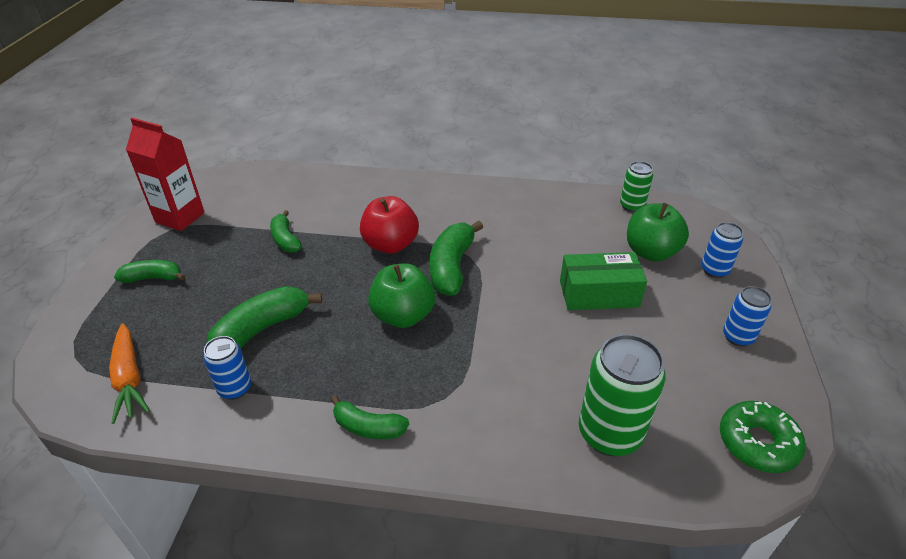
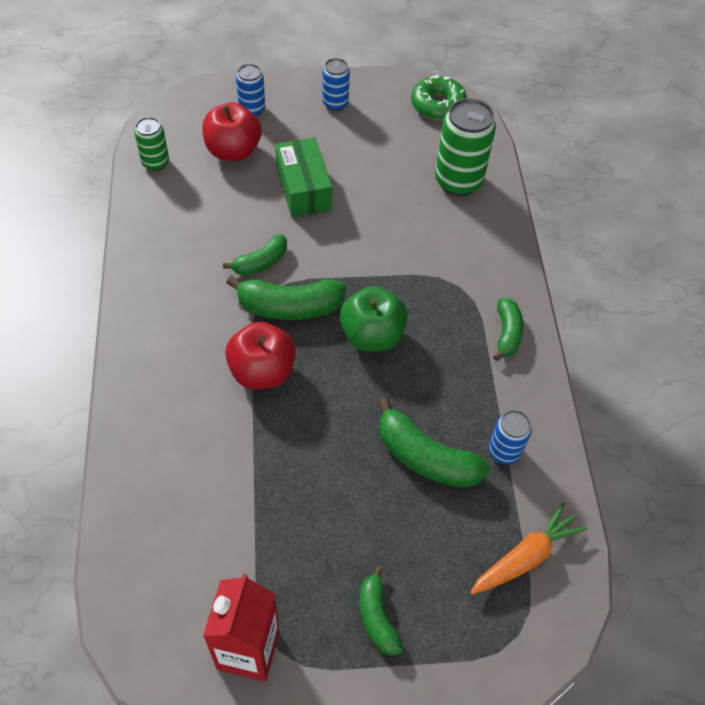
camera: 105 degrees left, 15 degrees up
(285, 239) = (273, 488): green banana -> green banana (261, 262)
(651, 252) = (233, 151): green apple -> red apple

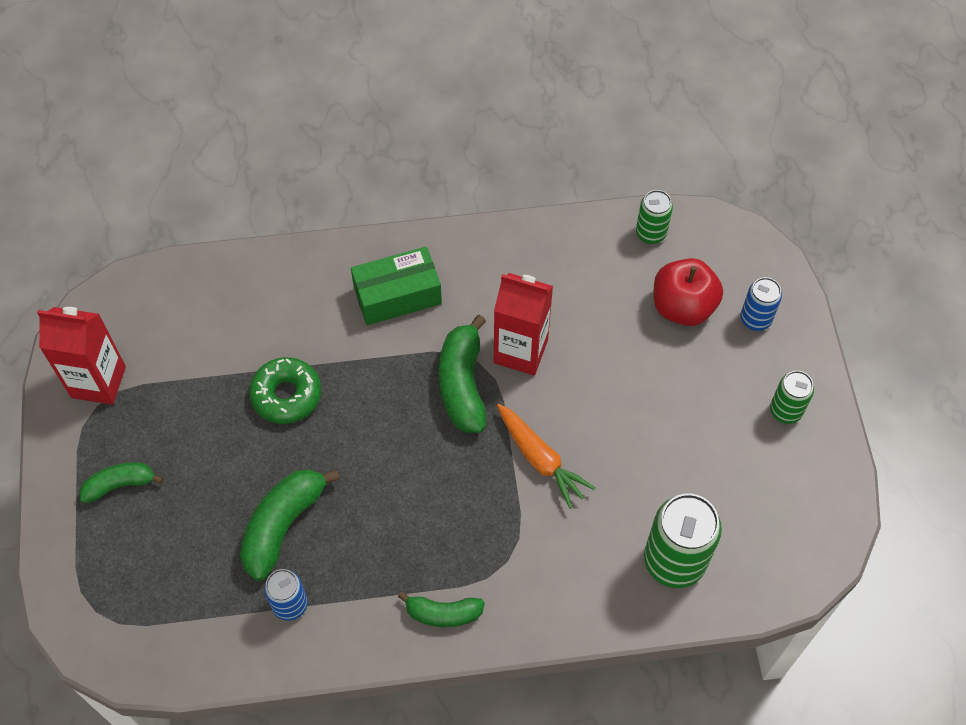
camera: 90 degrees right, 5 degrees up
(261, 262) = (520, 351): green banana -> red carton
(262, 372) = (380, 366): red apple -> none
(303, 188) = (635, 385): green box -> green box (397, 296)
(335, 104) = (785, 411): blue can -> green can
(372, 336) = (431, 468): green apple -> none
(438, 105) = (810, 536): green donut -> green donut (286, 395)
(525, 557) = (172, 621): orange carrot -> orange carrot (540, 459)

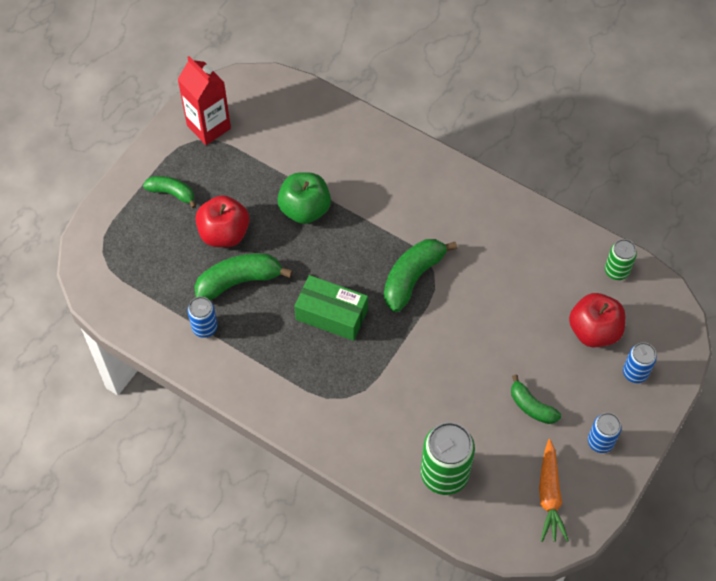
camera: 40 degrees right, 0 degrees up
(220, 485) = (224, 233): none -> red apple
(286, 395) = (305, 209): green donut -> green apple
(397, 296) = (421, 197): green box -> green box (331, 315)
(443, 613) = (283, 398): green banana -> green banana (531, 406)
(520, 351) = (465, 283): red carton -> none
(540, 459) = (418, 355): orange carrot -> orange carrot (549, 495)
(785, 411) = (600, 442): green can -> blue can

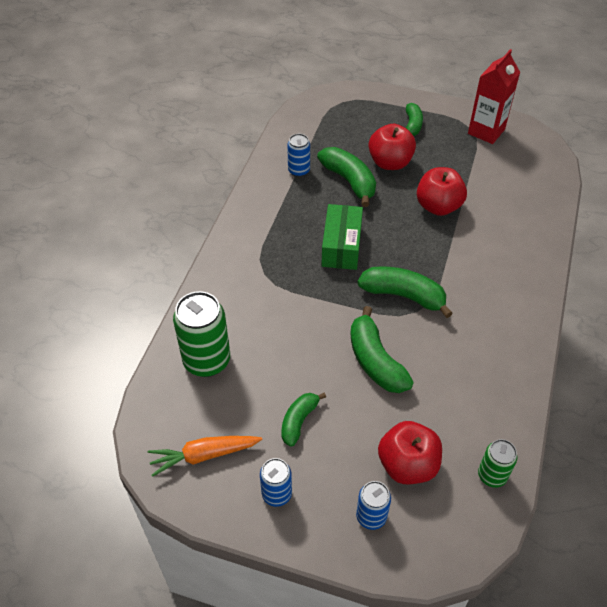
camera: 75 degrees right, 10 degrees down
(305, 209) = (438, 206): green apple -> red apple
(482, 324) = (375, 361): none -> green banana

